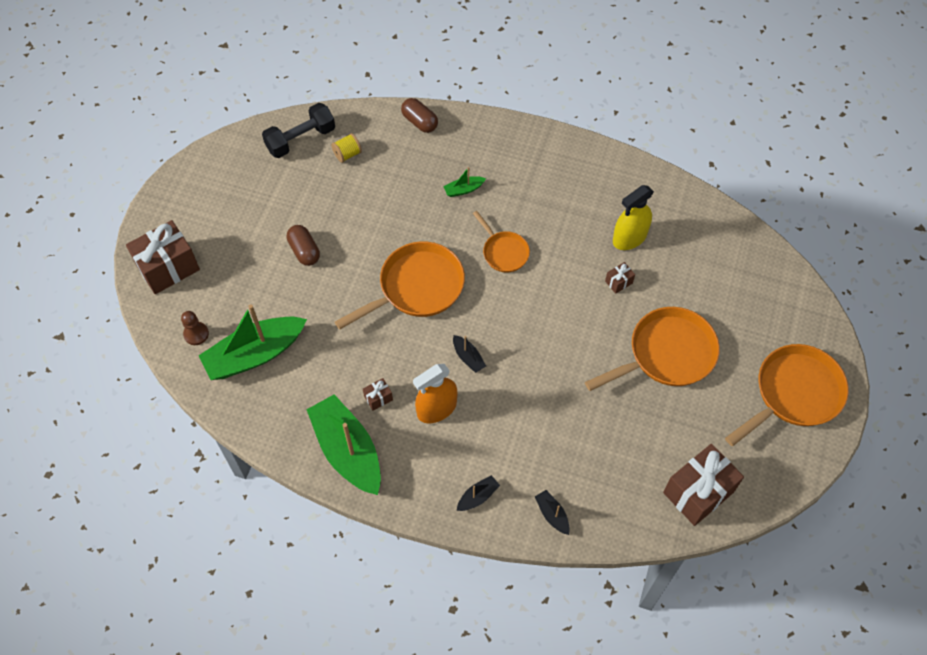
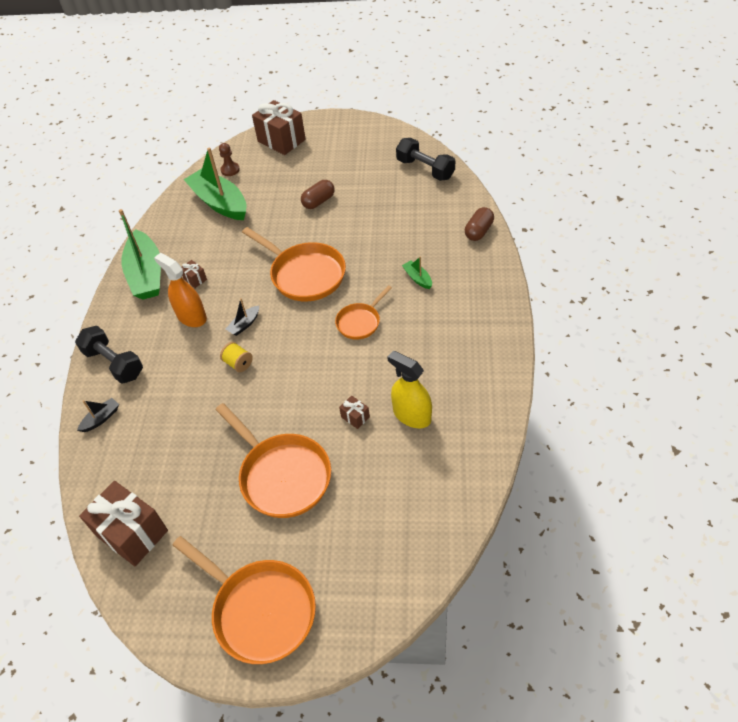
camera: 80 degrees right, 10 degrees down
(347, 154) = (423, 198): yellow spool -> yellow spool (238, 363)
(347, 451) = (146, 274): green boat -> green boat turned 120 degrees clockwise
(478, 497) = (114, 363): black boat -> black dumbbell

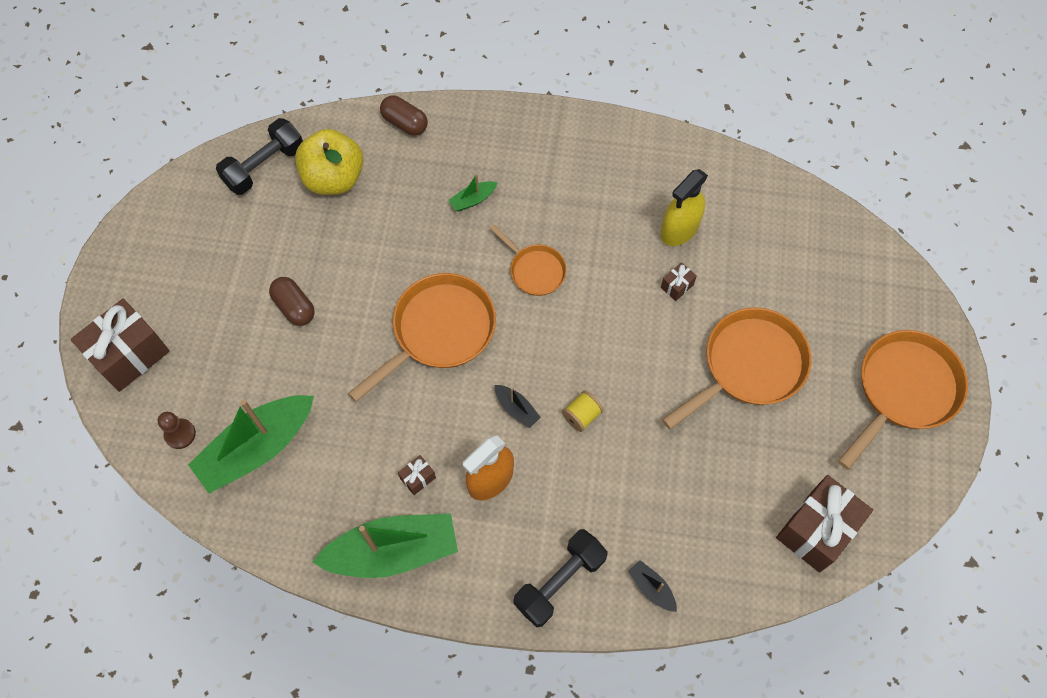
camera: 90 degrees left, 15 degrees up
(422, 203) = (334, 178): none -> yellow apple

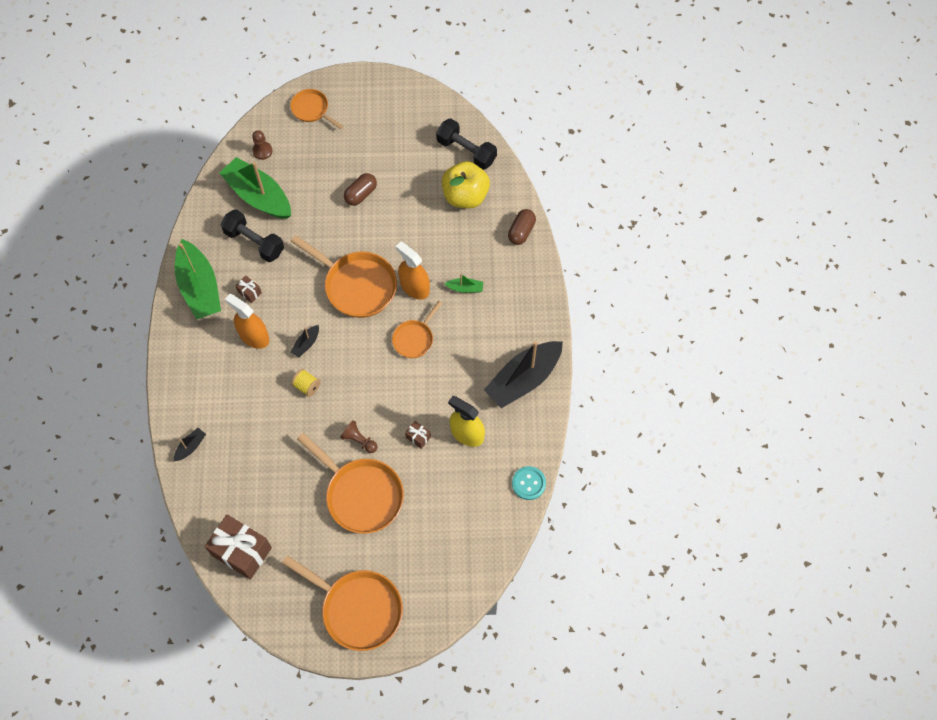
camera: 80 degrees right, 0 degrees up
(130, 355) = (312, 109): brown gift -> orange pan
(458, 259) = (414, 287): none -> orange spray bottle
(473, 200) = (465, 288): green boat -> green boat turned 135 degrees clockwise
(559, 581) = (189, 389): black dumbbell -> black dumbbell (254, 242)
(614, 155) = (523, 379): none -> black boat
(671, 358) = (359, 440): none -> brown pawn
(754, 172) = (528, 483): none -> turquoise button

